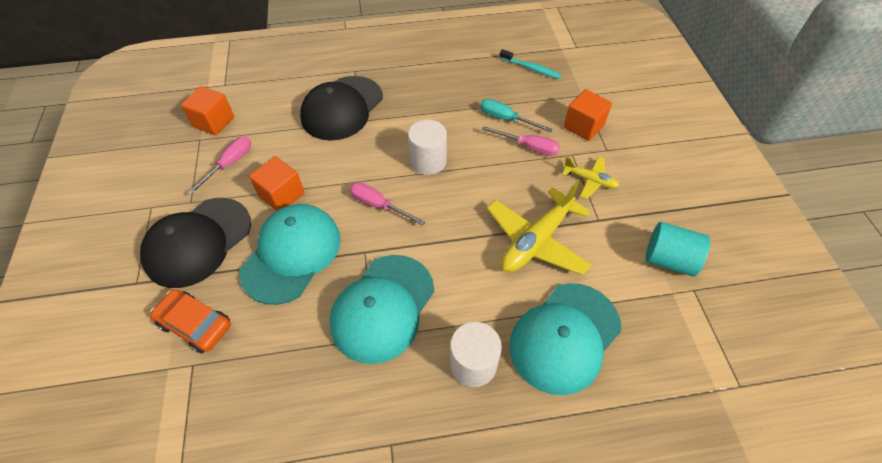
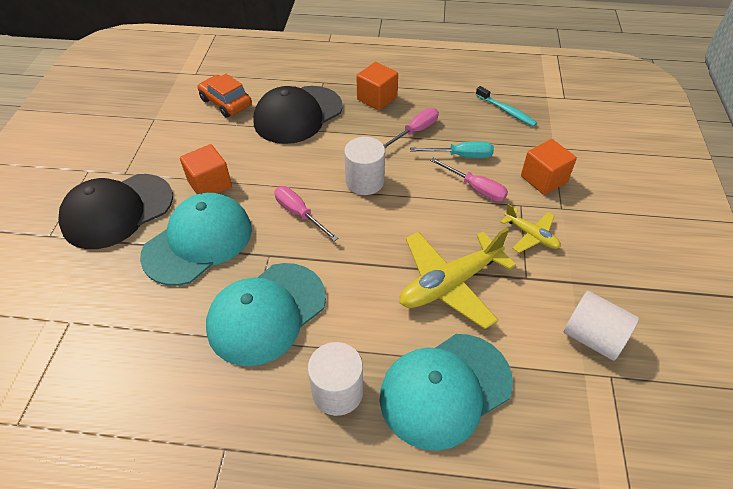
camera: 15 degrees right, 5 degrees down
(195, 325) = (86, 286): orange car -> orange car (226, 102)
(214, 122) = (173, 105): orange cube -> orange cube (377, 98)
(230, 164) = (173, 146): pink screwdriver -> pink screwdriver (415, 131)
(506, 119) = (461, 156): turquoise screwdriver -> turquoise screwdriver turned 135 degrees clockwise
(669, 259) = (593, 337): turquoise cylinder -> white cylinder

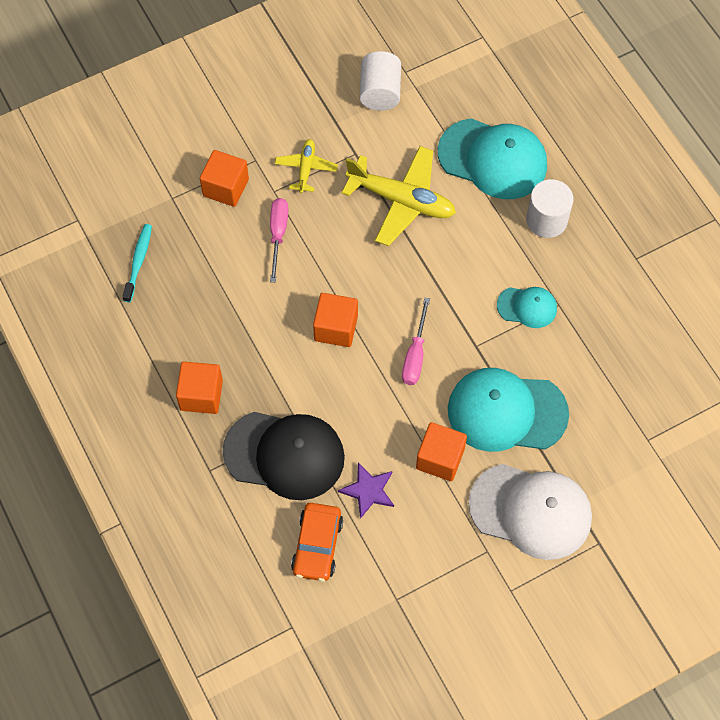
camera: 125 degrees left, 15 degrees up
(117, 211) = (531, 511): black cap -> white cap
(231, 139) = (368, 491): none -> purple star
(266, 313) = (527, 307): turquoise cap -> turquoise cap, size x0.52
(365, 181) = (336, 328): white cylinder -> orange cube
(415, 131) = (231, 326): pink screwdriver -> none
(461, 156) = (240, 267): turquoise screwdriver -> none

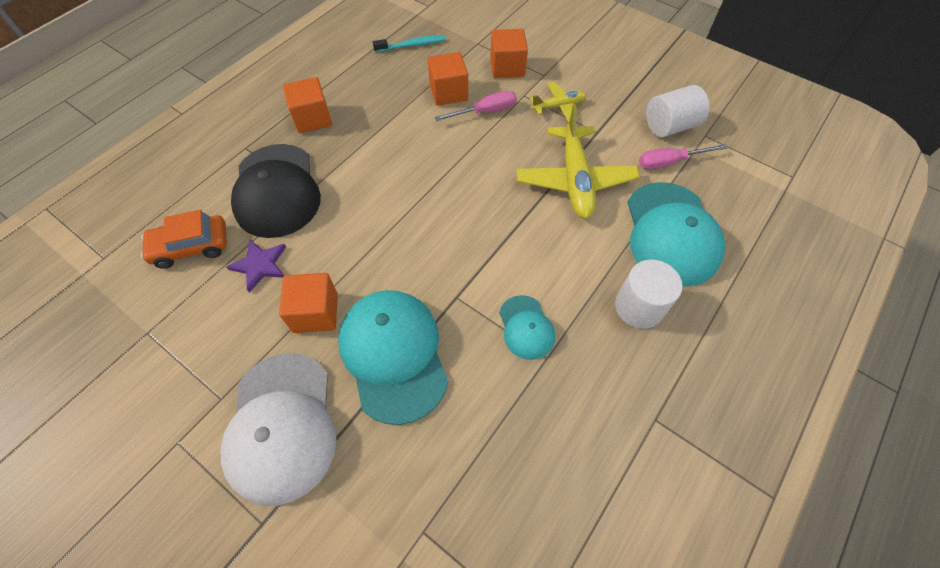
camera: 65 degrees right, 5 degrees down
(336, 328) = (418, 180): orange cube -> orange cube (448, 92)
(415, 355) = (420, 249): pink screwdriver -> pink screwdriver (669, 162)

